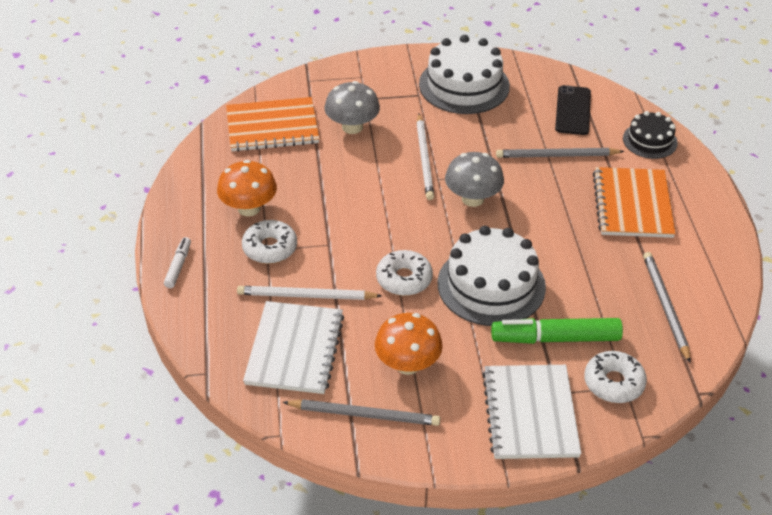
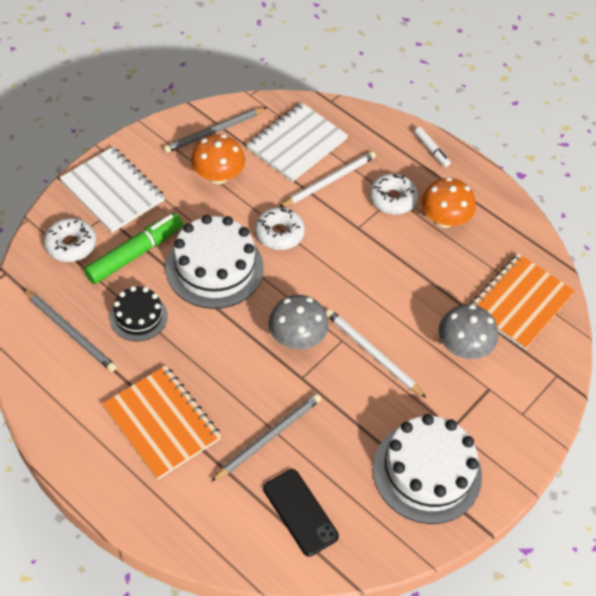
camera: 135 degrees right, 10 degrees up
(295, 349) = (296, 144): white notebook -> white notebook turned 75 degrees clockwise
(650, 141) = (198, 522): black cake -> black cake (138, 316)

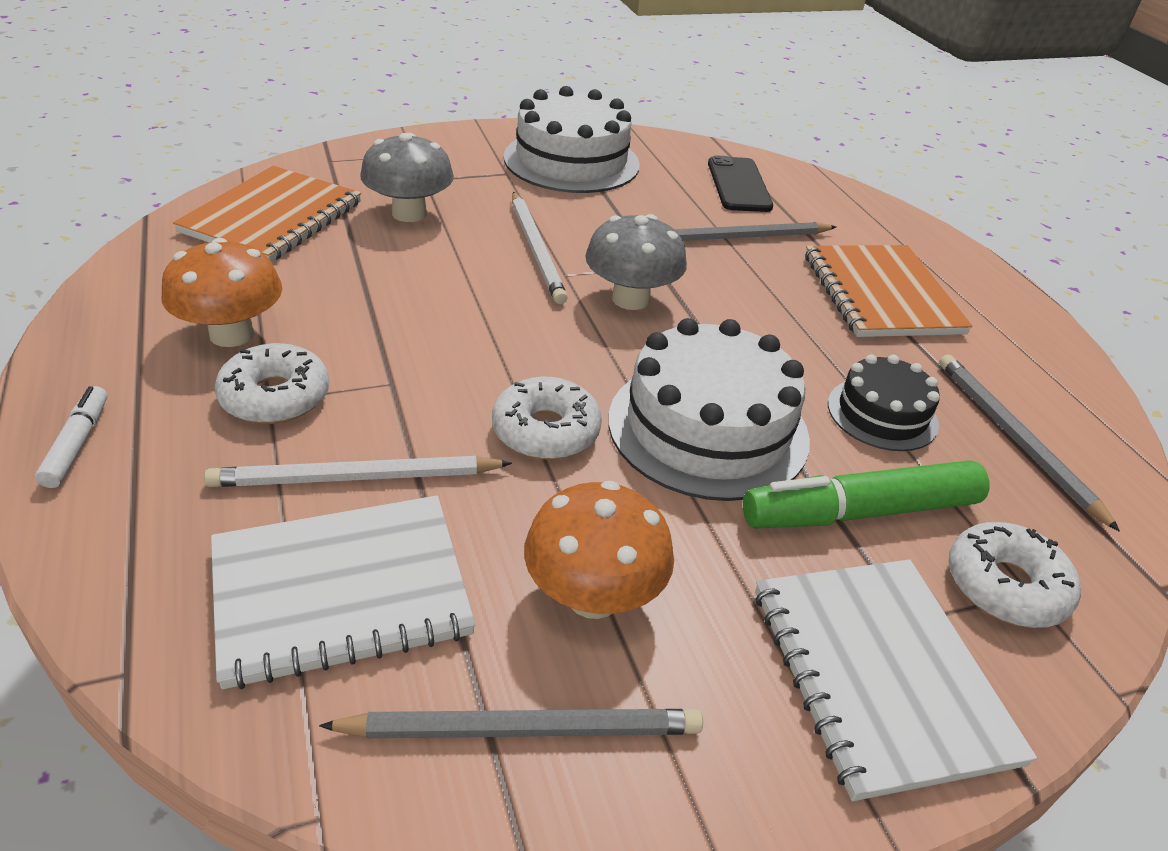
camera: 150 degrees left, 15 degrees down
(520, 302) = (273, 217): orange notebook -> orange notebook turned 45 degrees counterclockwise

